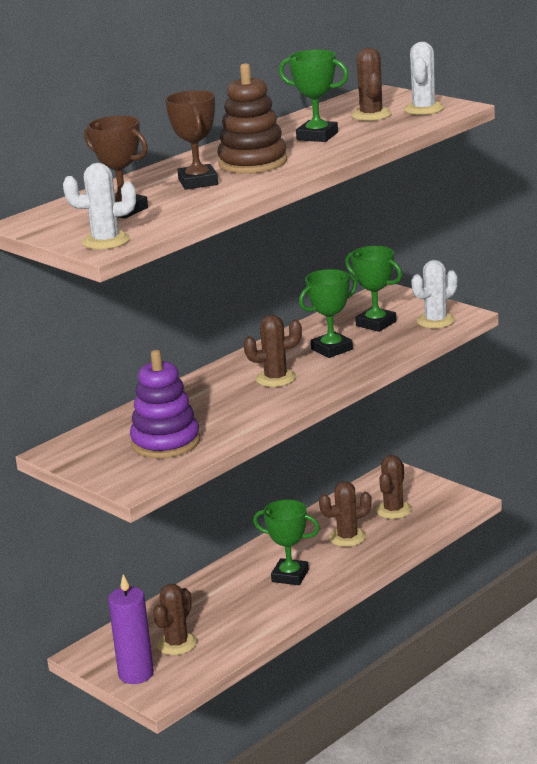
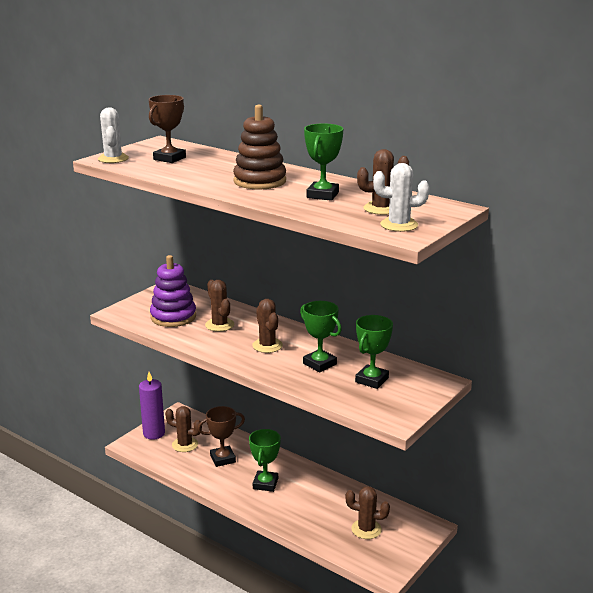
camera: 80 degrees right, 0 degrees up
(198, 182) = (220, 171): brown trophy -> brown trophy (223, 459)
(347, 537) = (321, 507): brown cactus -> brown cactus (219, 325)
(436, 321) = (380, 407): white cactus -> none

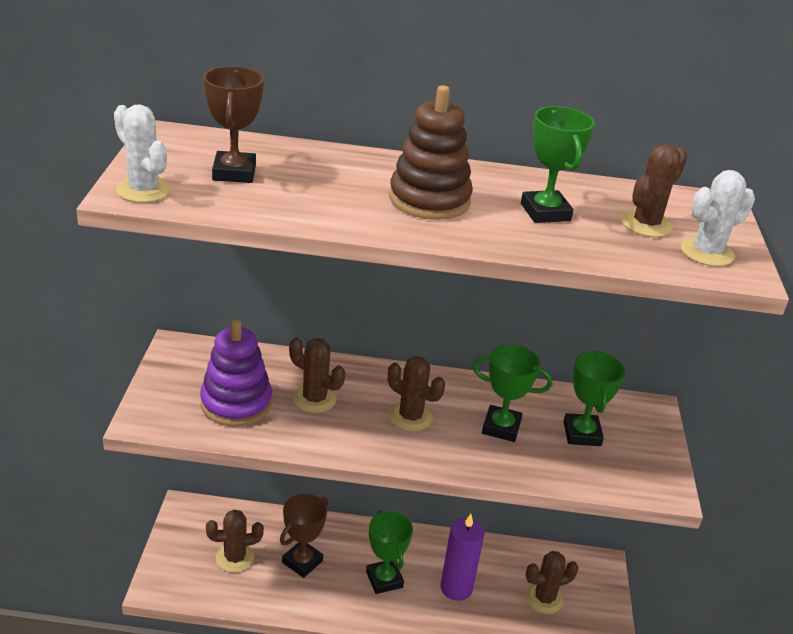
camera: 35 degrees left, 10 degrees up
(154, 433) = (177, 555): purple candle -> purple candle (456, 588)

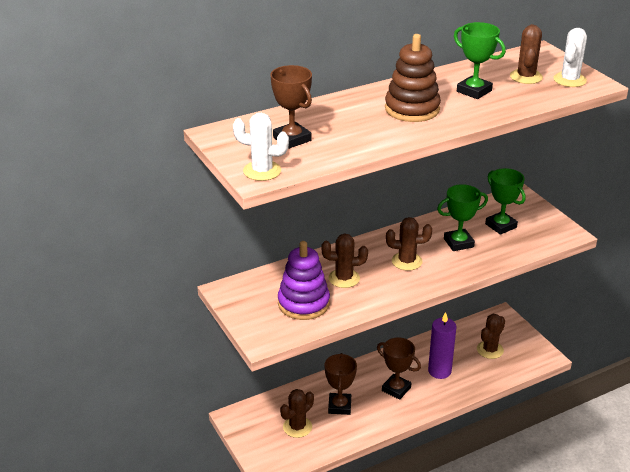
camera: 30 degrees left, 0 degrees up
(384, 579) = (396, 389): green trophy -> brown trophy

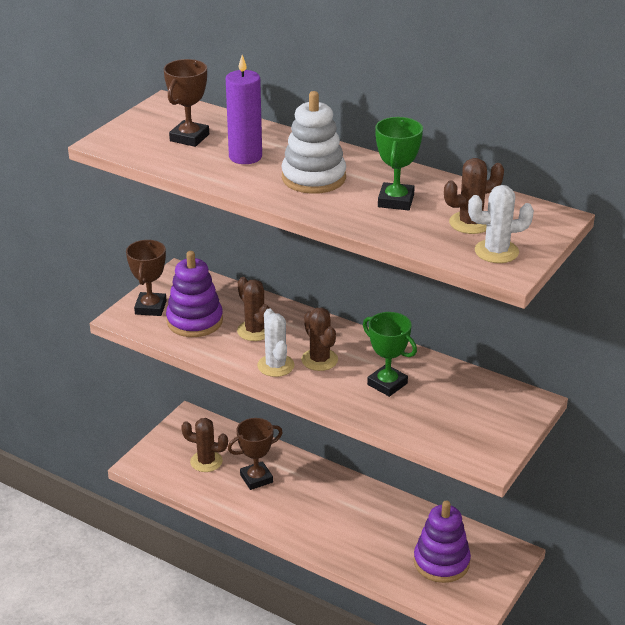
camera: 60 degrees right, 0 degrees up
(262, 171) = (118, 141): white cactus -> white cactus (275, 366)
(396, 389) = (314, 509): brown trophy -> brown trophy (150, 307)
(412, 109) = (313, 178): brown stacking toy -> white stacking toy
(439, 371) = (370, 532): purple candle -> purple candle (245, 157)
(490, 350) = (441, 562): brown cactus -> purple stacking toy
(501, 226) = (452, 404): green trophy -> none

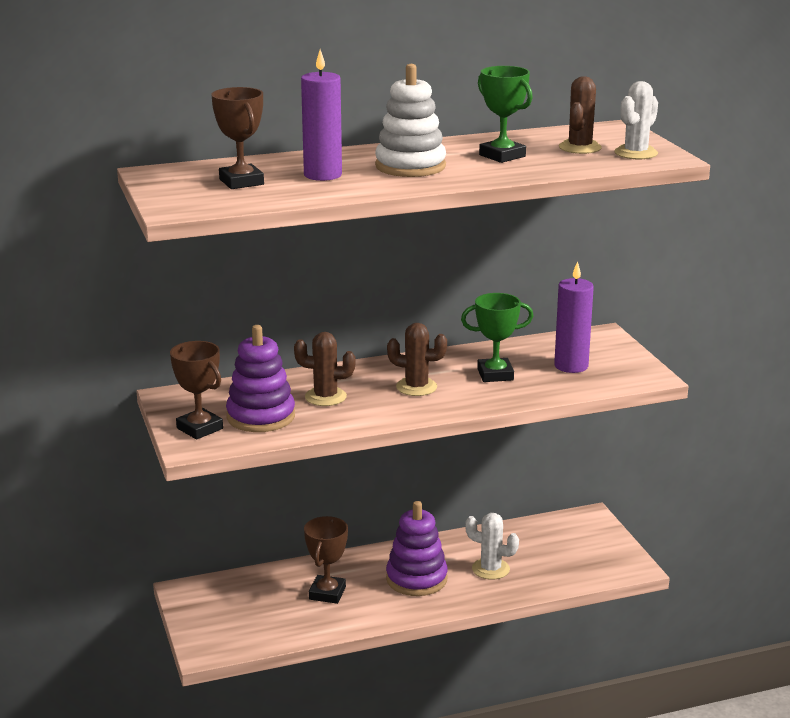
camera: 50 degrees left, 10 degrees down
(206, 461) = (262, 609): brown cactus -> none
(275, 366) = (393, 407): white cactus -> white cactus (490, 569)
(441, 562) = (558, 552): purple stacking toy -> purple stacking toy (416, 579)
(452, 412) = (571, 366): none -> purple candle

